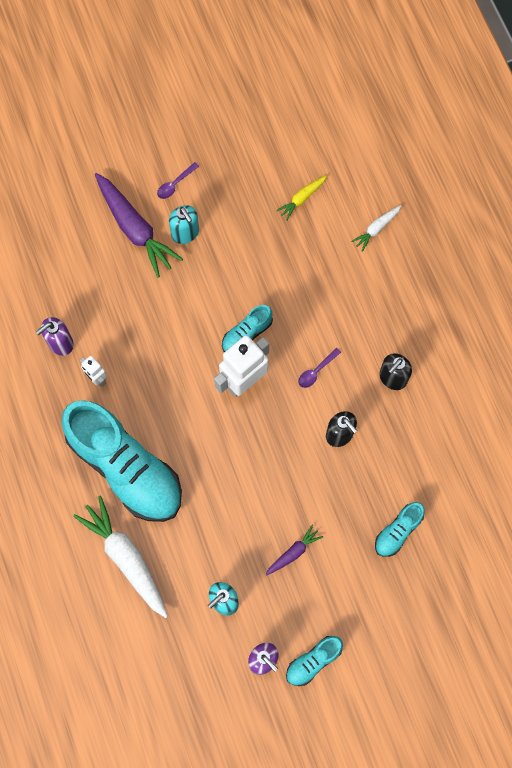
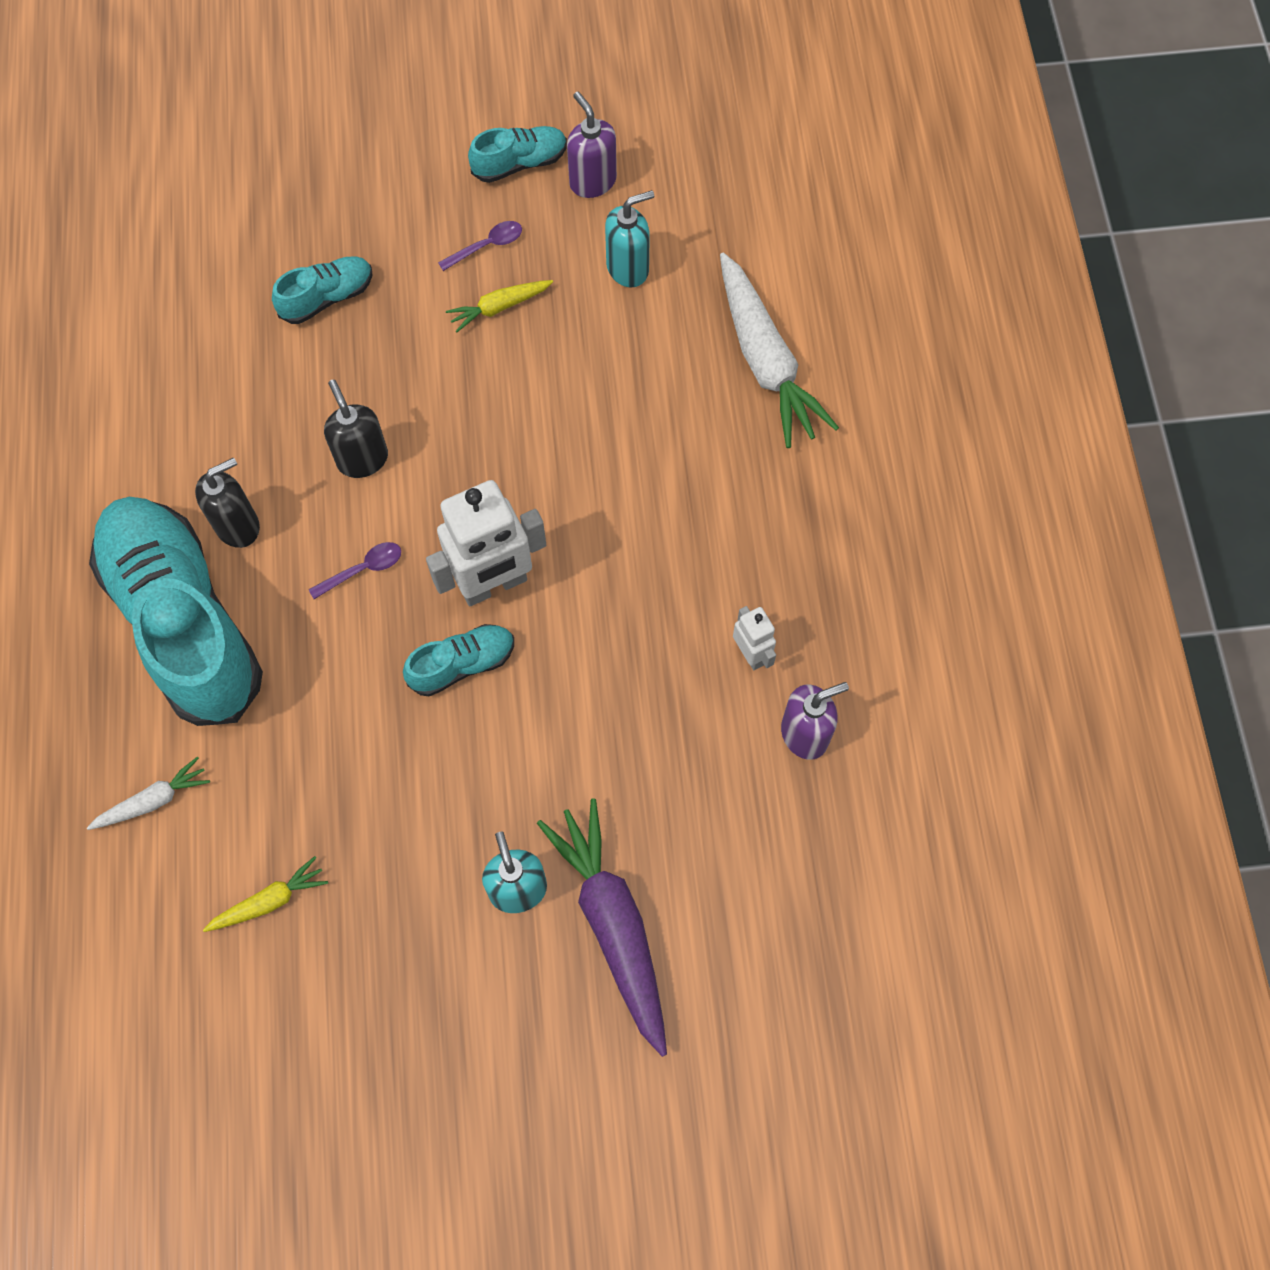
camera: 165 degrees left, 5 degrees down
(125, 467) = (734, 494): turquoise shoe -> turquoise shoe (184, 621)
(175, 184) = (508, 1001): purple spoon -> purple spoon (487, 246)
(293, 552) = (499, 307): purple carrot -> yellow carrot

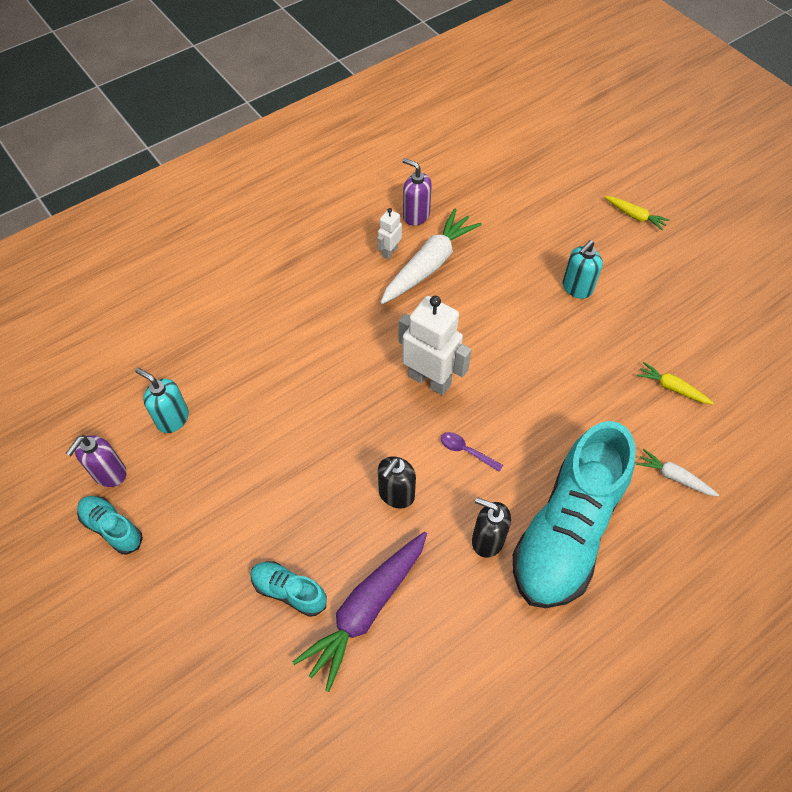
camera: 120 degrees left, 10 degrees down
(462, 664) = (485, 370): turquoise shoe -> none
(487, 246) = (194, 511): purple spoon -> none
(499, 307) = (240, 477): yellow carrot -> yellow carrot (635, 216)
(613, 925) = (561, 245): purple carrot -> purple carrot (366, 609)
(765, 361) = (206, 319): white carrot -> white carrot (429, 265)

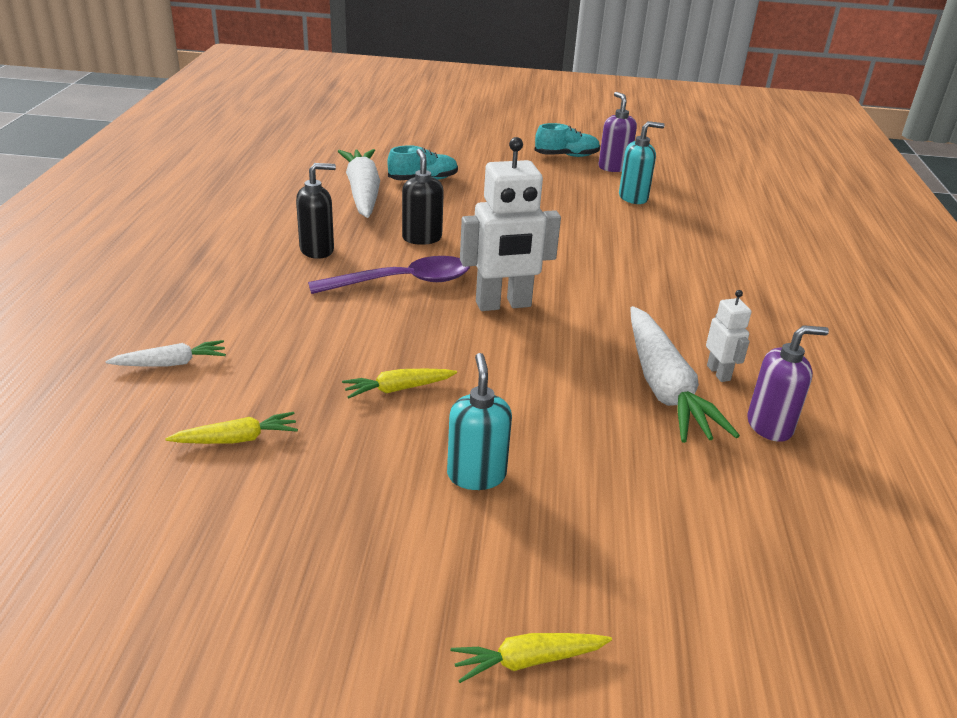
camera: 130 degrees right, 25 degrees down
(366, 609) = (363, 193): purple carrot -> white carrot
(466, 451) = (402, 282): purple spoon -> purple spoon, size x2.02
(562, 361) = (398, 389): none -> yellow carrot
(567, 530) = (253, 283): turquoise shoe -> none

